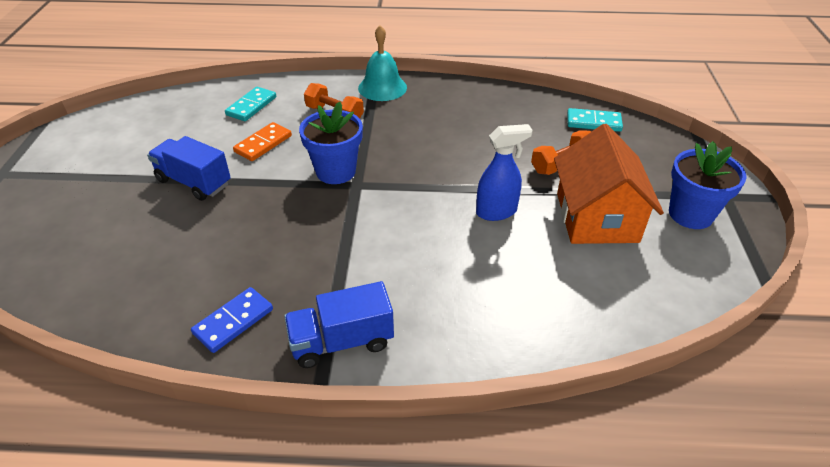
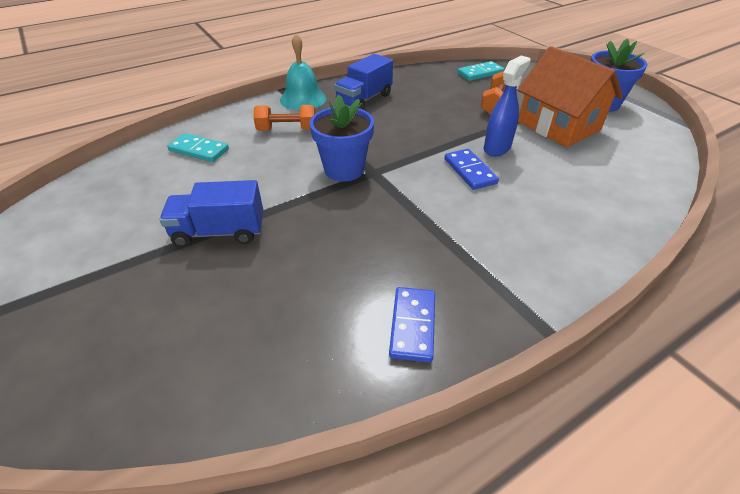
camera: 35 degrees left, 0 degrees up
(251, 106) = (199, 150): turquoise domino -> turquoise domino turned 60 degrees counterclockwise
(263, 144) = (250, 174): orange domino -> none
(341, 341) = (517, 288): blue truck -> blue truck (364, 99)
(439, 222) = (470, 171): none -> blue domino

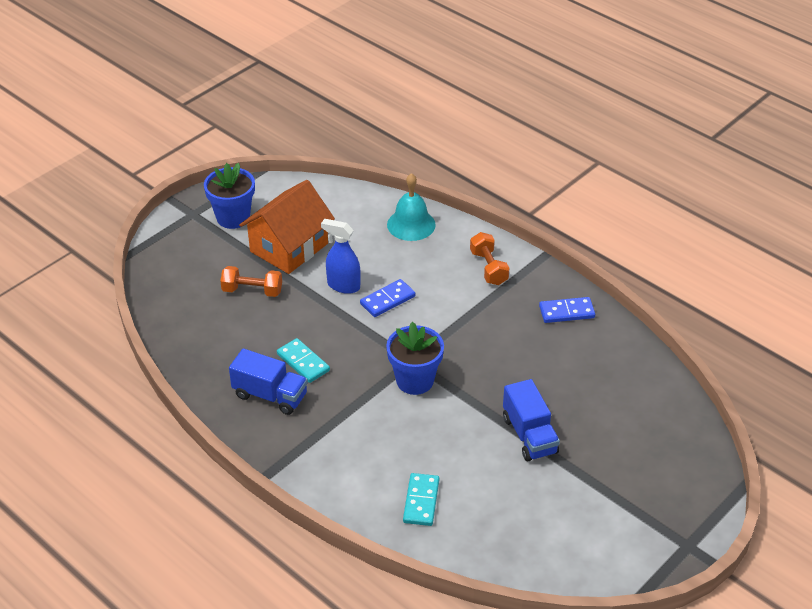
camera: 105 degrees left, 0 degrees up
(287, 130) = (358, 443): orange dumbbell -> orange dumbbell (488, 268)
(303, 99) = (283, 450): turquoise bell -> turquoise bell (411, 224)
(480, 73) = (175, 307): turquoise domino -> turquoise domino (303, 362)

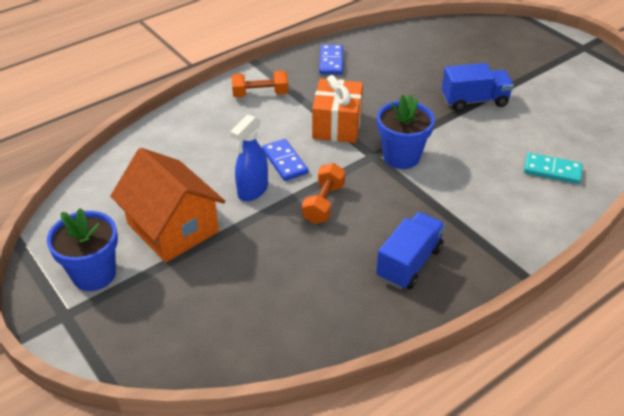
camera: 80 degrees left, 0 degrees up
(252, 291) = (236, 265): orange dumbbell -> orange dumbbell (323, 203)
(303, 362) = (363, 232): turquoise domino -> none
(411, 224) = (176, 133): turquoise bell -> none
(453, 329) = (337, 125): none -> orange gift

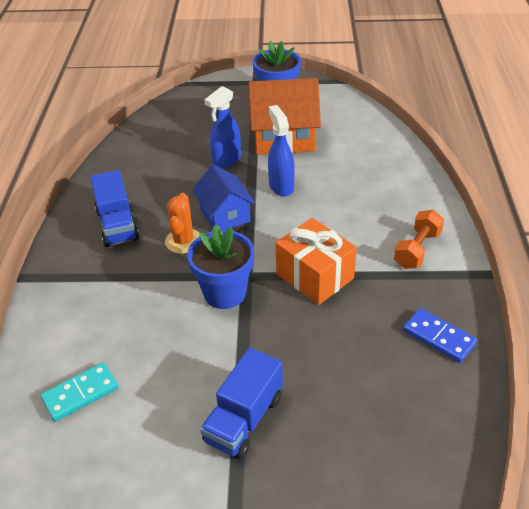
camera: 130 degrees right, 0 degrees up
(247, 247) = (226, 160): none -> blue spray bottle
(284, 162) = (297, 218): blue domino -> none
(323, 203) = (225, 215): orange dumbbell -> blue house
(379, 209) = (183, 241): none -> orange cactus

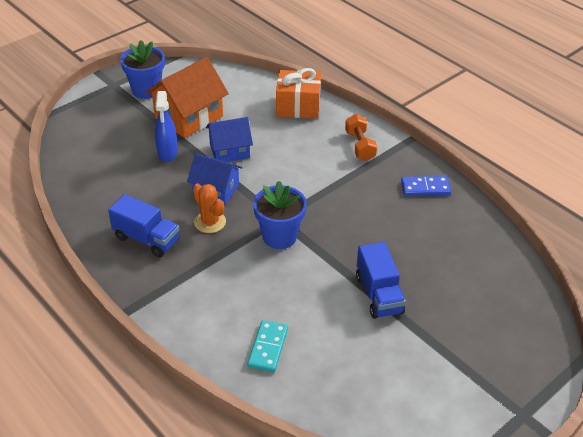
camera: 45 degrees left, 0 degrees up
(281, 186) = (229, 151): blue spray bottle -> blue house
(314, 276) = (321, 195): orange gift -> orange gift (298, 106)

